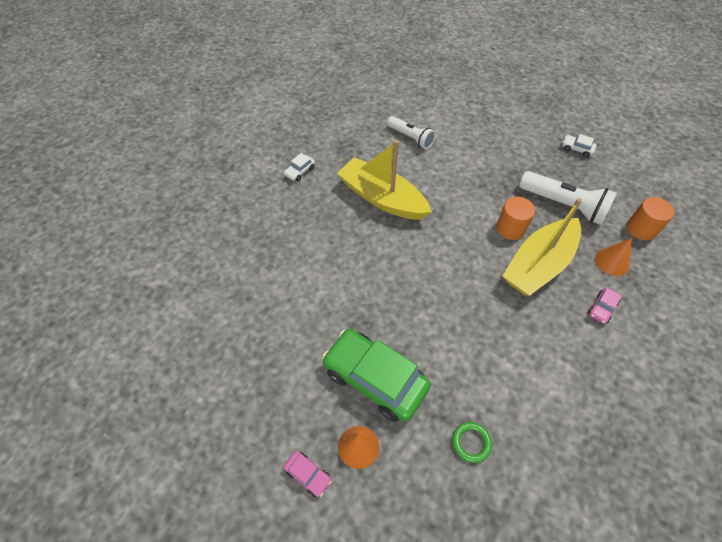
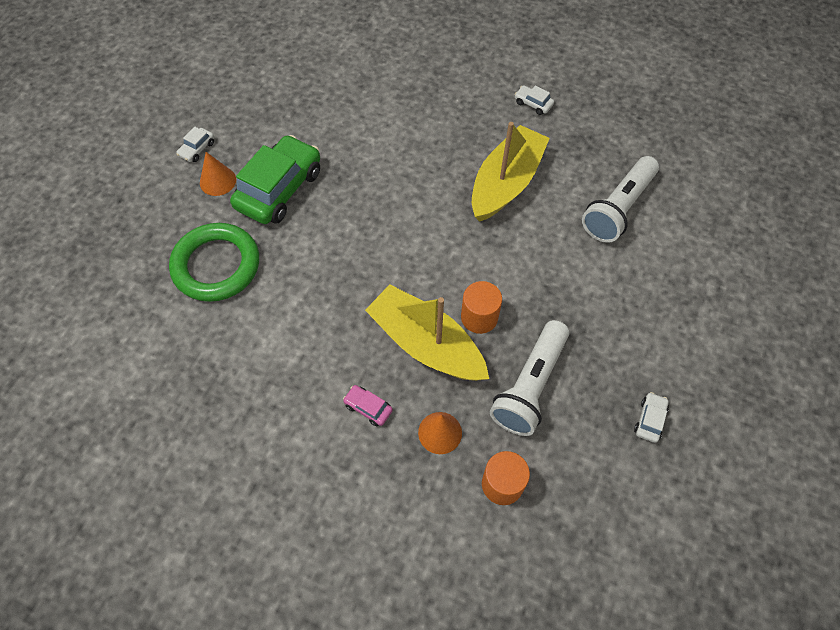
camera: 85 degrees right, 5 degrees up
(308, 475) = (197, 149): pink car -> white car
(410, 138) = (618, 208): white flashlight -> white flashlight, size x1.54
(471, 442) = (216, 265): green ring -> green ring, size x2.38

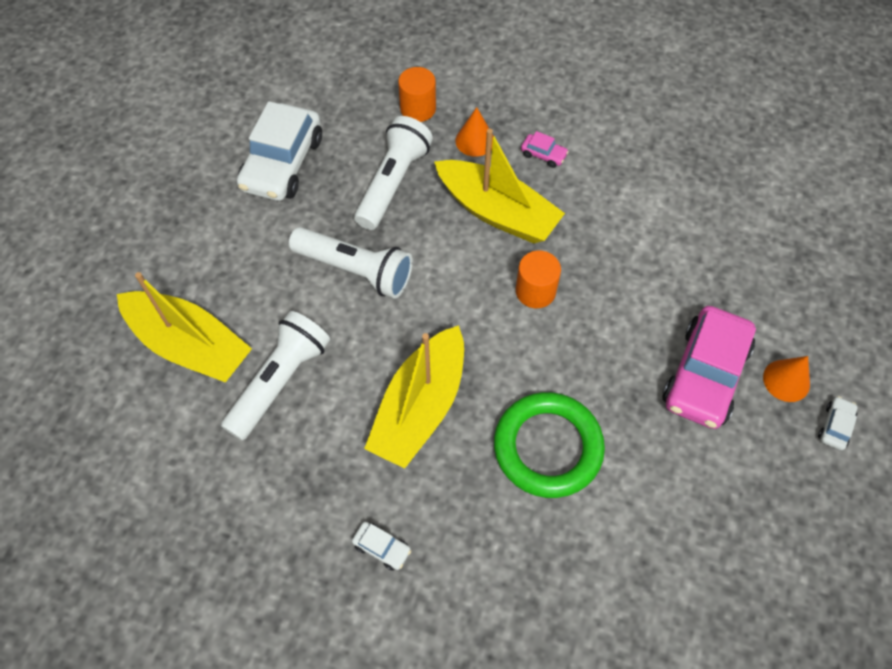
camera: 175 degrees right, 0 degrees up
(216, 265) = (740, 274): green ring -> green ring (547, 447)
(279, 189) = (705, 375): green car -> pink car
(479, 317) = (445, 241): orange cylinder -> orange cylinder (535, 291)
(563, 295) = (355, 270): none -> white flashlight
(649, 420) = (282, 163): white car -> white car, size x2.40
(699, 241) = (189, 345): none -> yellow boat

